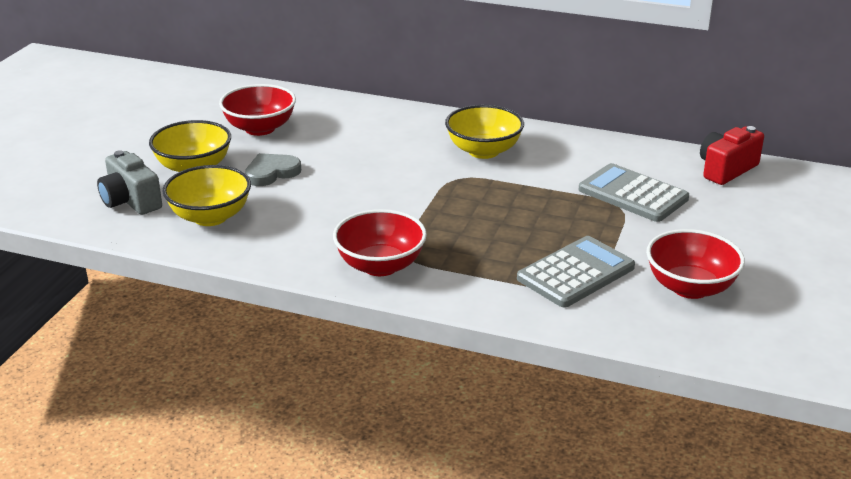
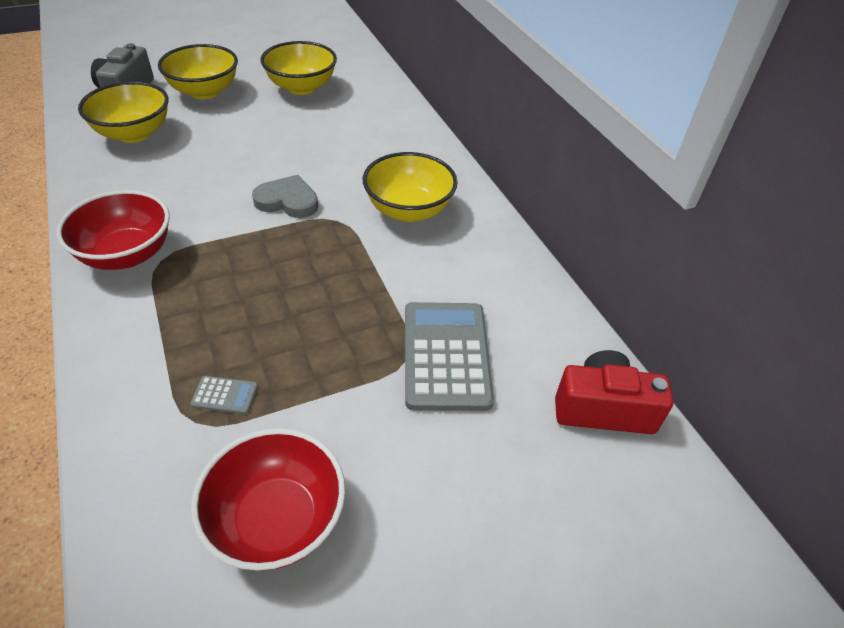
camera: 45 degrees right, 15 degrees up
(260, 128) = (301, 87): red bowl -> yellow bowl
(271, 172) = (235, 125): grey heart -> grey heart (287, 201)
(576, 273) = (225, 395): grey calculator -> grey calculator, size x0.42

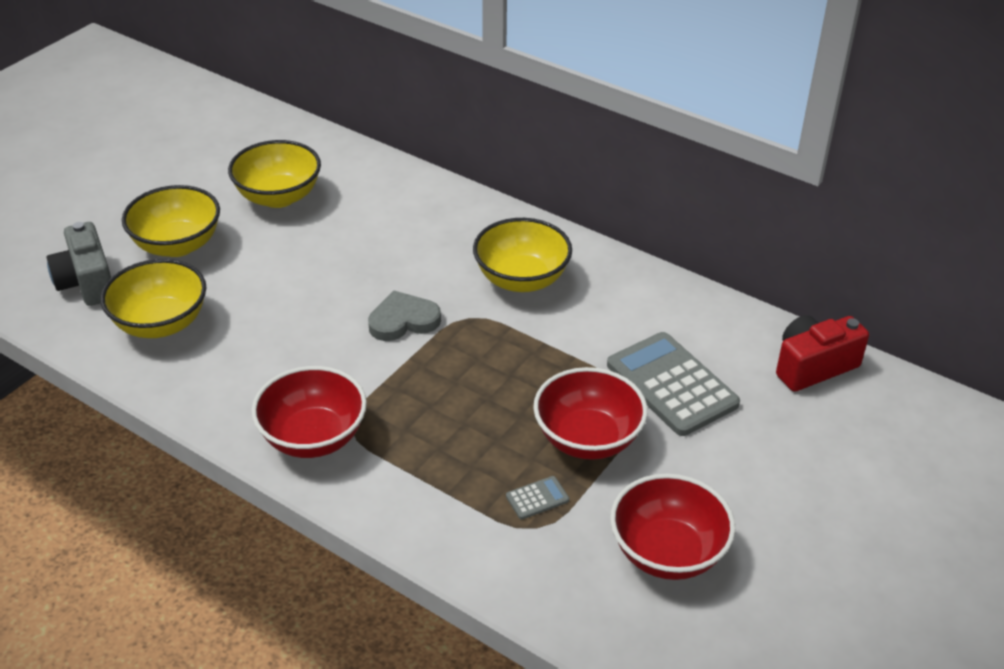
camera: 30 degrees left, 5 degrees down
(323, 365) = (588, 439): none -> red bowl

